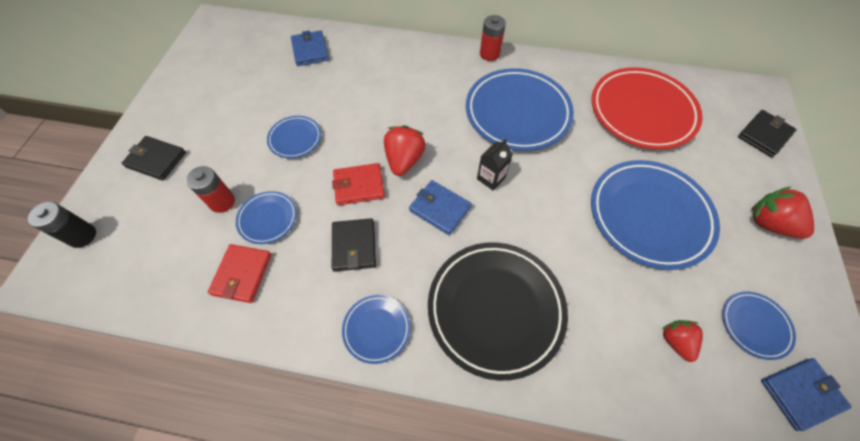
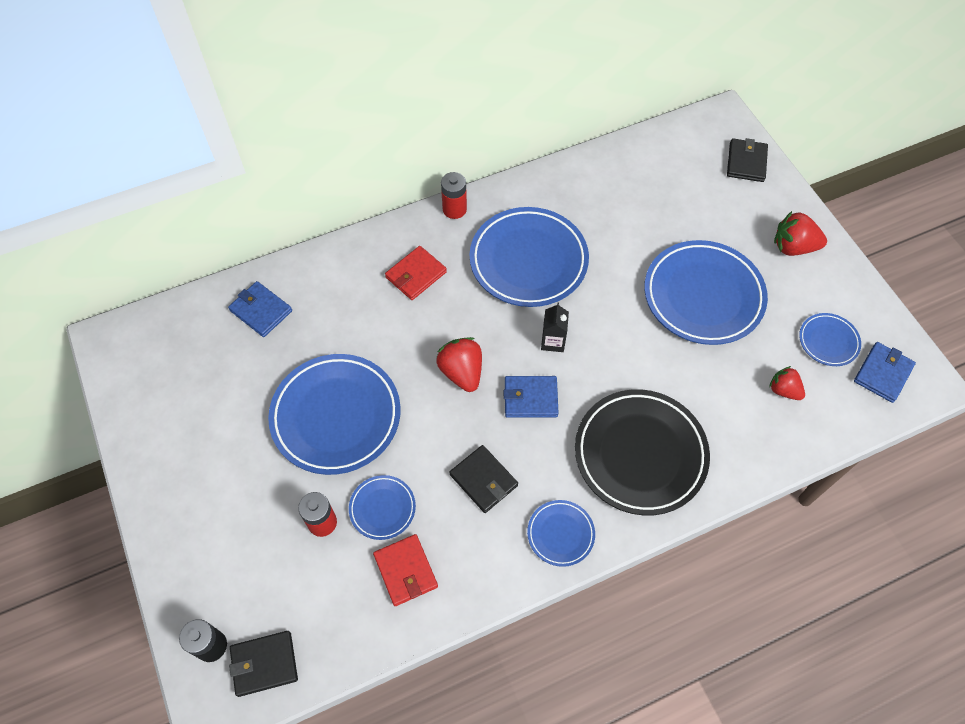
camera: 35 degrees left, 0 degrees up
(156, 160) = (209, 528): black wallet -> black wallet (264, 664)
(295, 139) = (336, 416): blue plate -> blue plate, size x2.06
(359, 186) = (440, 423): red wallet -> red wallet (416, 275)
(642, 112) = (636, 195): red plate -> none

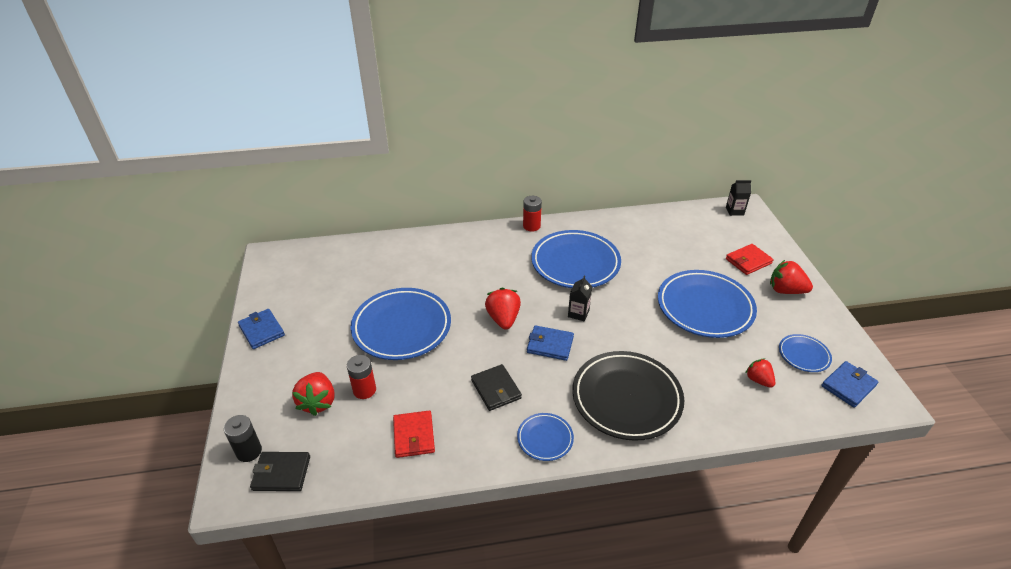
camera: 15 degrees right, 20 degrees down
(261, 311) = (376, 258): blue wallet -> blue wallet (261, 330)
(270, 555) = (318, 402): none -> red strawberry
(382, 508) = (412, 391): blue plate -> none
(416, 275) = (491, 257): red wallet -> red wallet (748, 261)
(710, 127) = (734, 211): none -> black carton
(746, 162) = (758, 235): black wallet -> none

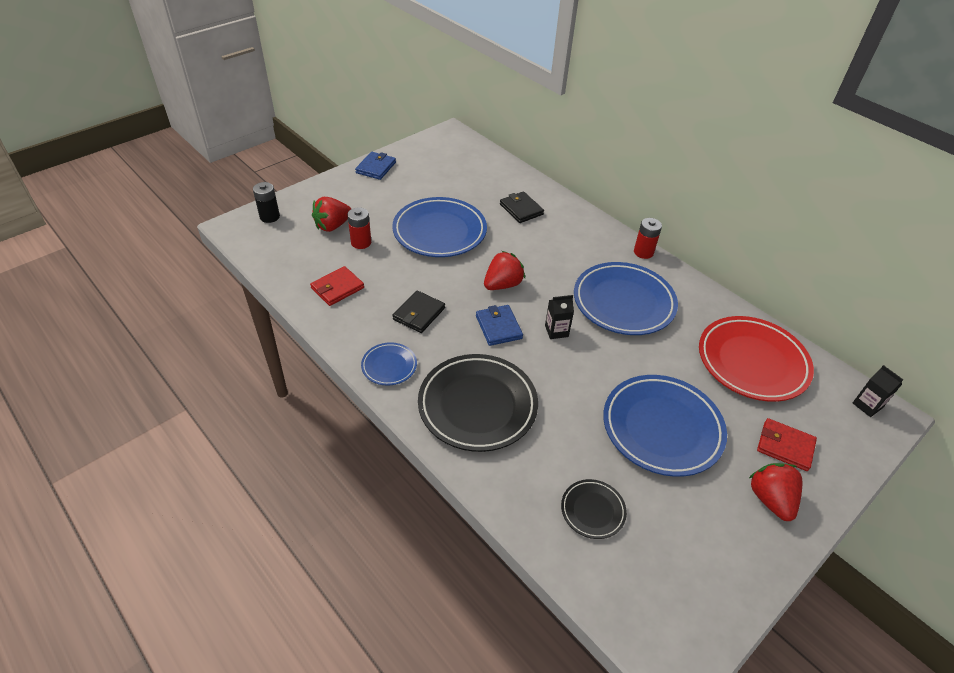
camera: 55 degrees right, 5 degrees up
(281, 473) = (262, 240): black wallet -> black wallet (521, 209)
(672, 235) = (752, 362): none -> red plate
(758, 380) = (592, 510): red strawberry -> black plate
(803, 355) = (672, 547): blue plate -> none
(848, 386) = (661, 609): blue wallet -> none

